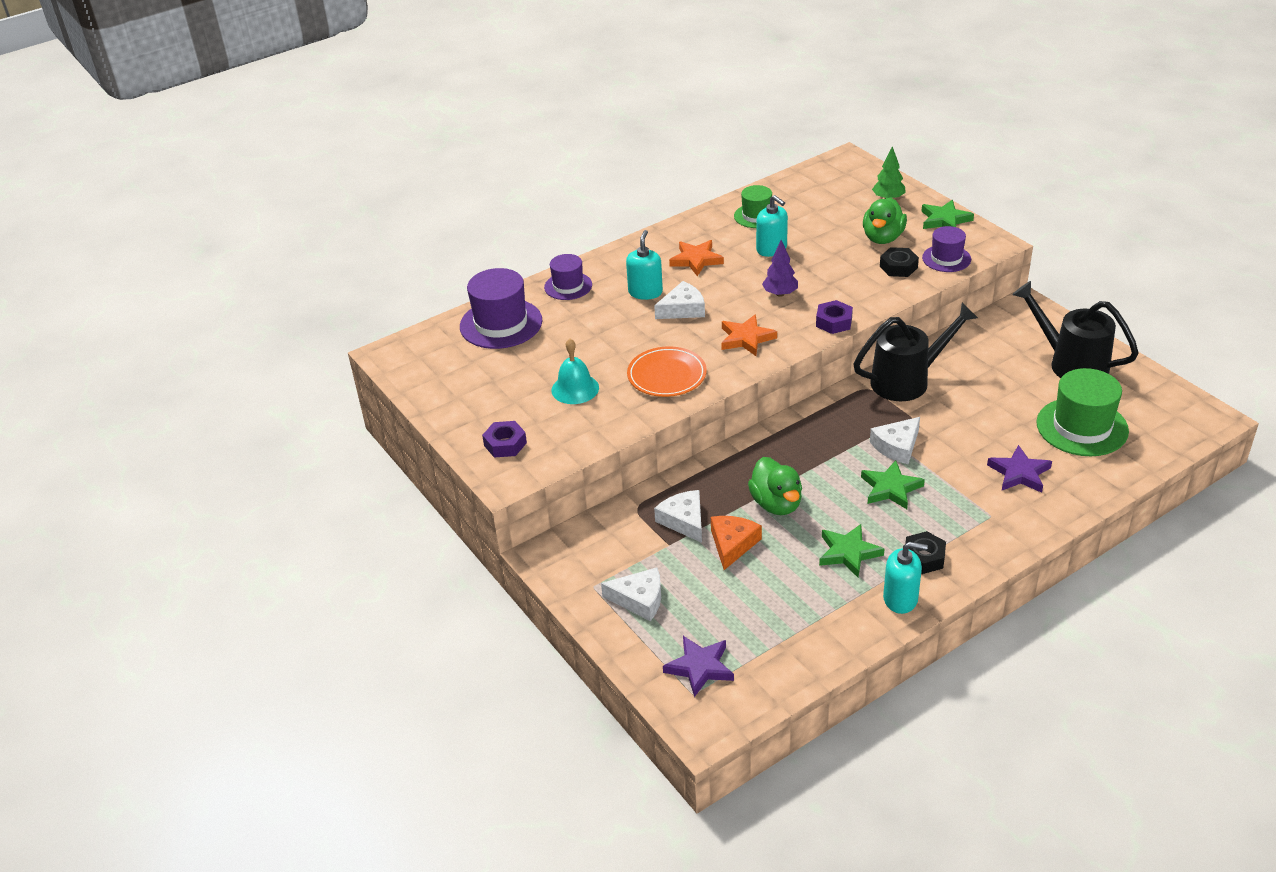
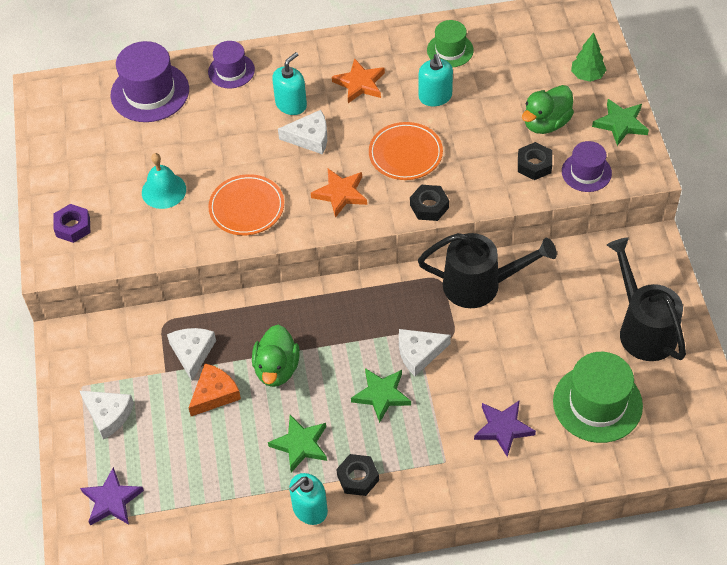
camera: 25 degrees right, 15 degrees up
(780, 294) = (405, 154): purple tree -> orange plate
(834, 322) = (429, 206): purple nut -> black nut
(900, 599) = (310, 509): turquoise soap dispenser -> turquoise soap dispenser turned 105 degrees clockwise

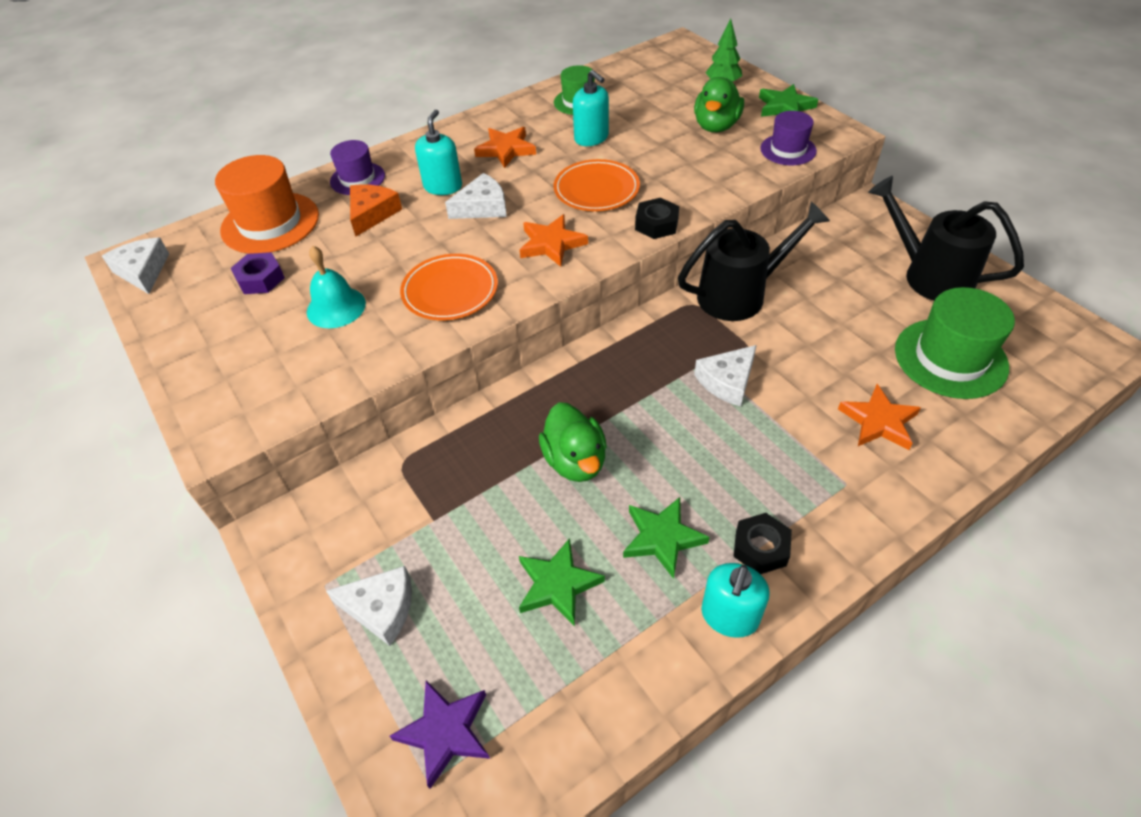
camera: 25 degrees left, 5 degrees down
(73, 227) = (231, 384): purple nut -> purple nut (260, 279)
(150, 92) = (270, 223): purple hat -> orange hat
(192, 353) = (457, 484): white cheese -> white cheese (143, 271)
(214, 394) = (514, 521): orange cheese -> orange cheese (372, 214)
(381, 395) = (718, 440): green star -> green star (557, 584)
(503, 428) = (878, 421): purple star -> orange star
(534, 165) = (733, 159): black nut -> none

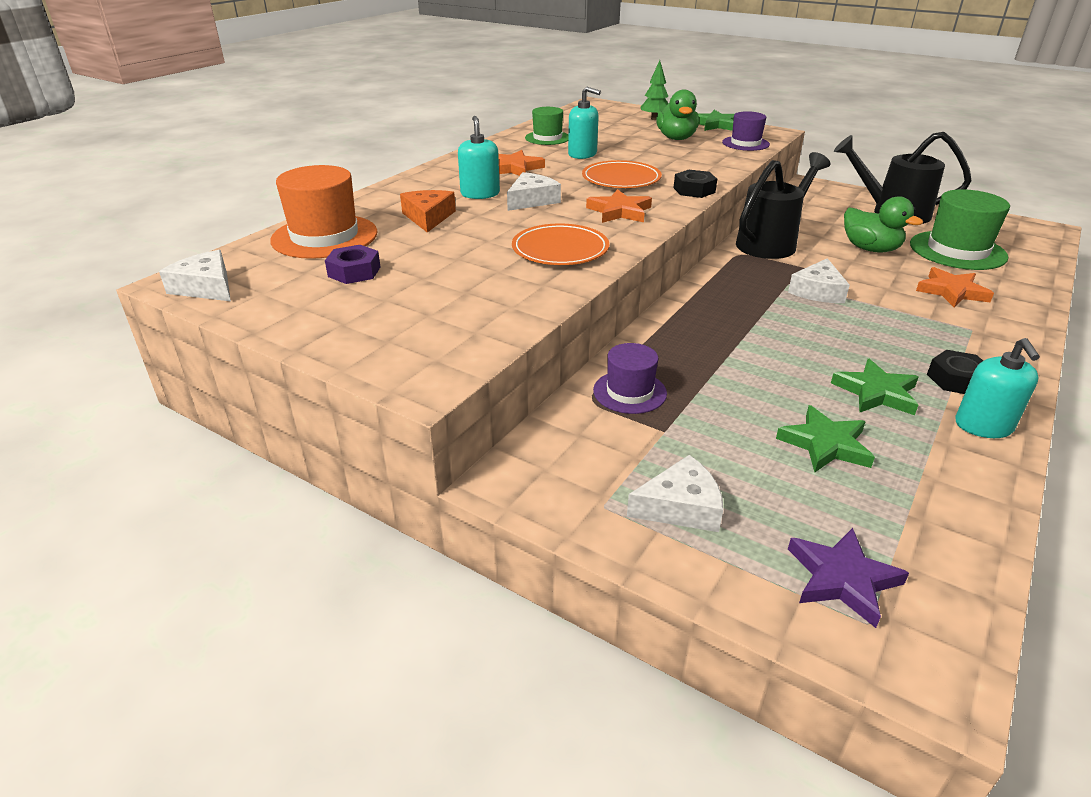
camera: 25 degrees left, 15 degrees down
(336, 307) = (458, 276): turquoise bell -> none
(357, 179) = (388, 200): purple hat -> purple hat (629, 392)
(575, 461) = (750, 362): green duck -> green duck (870, 249)

